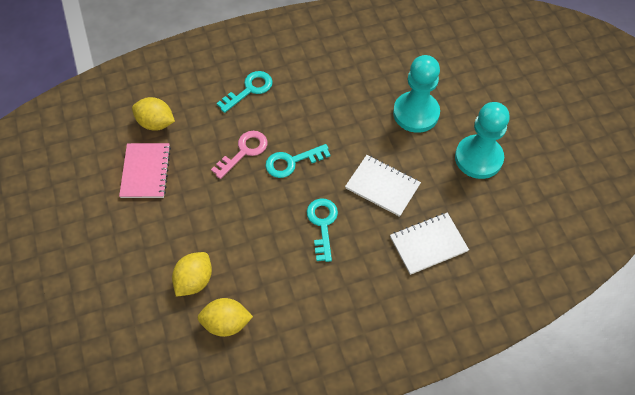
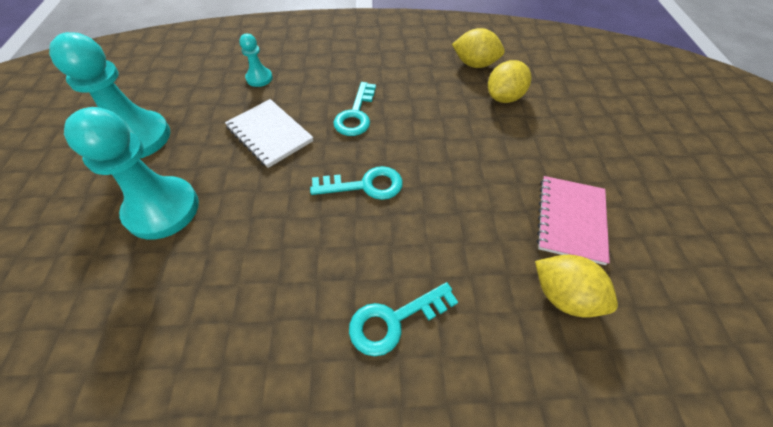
camera: 165 degrees left, 5 degrees down
(244, 151) = (426, 214): pink key -> none
(428, 244) = (259, 78): white notebook -> turquoise pawn

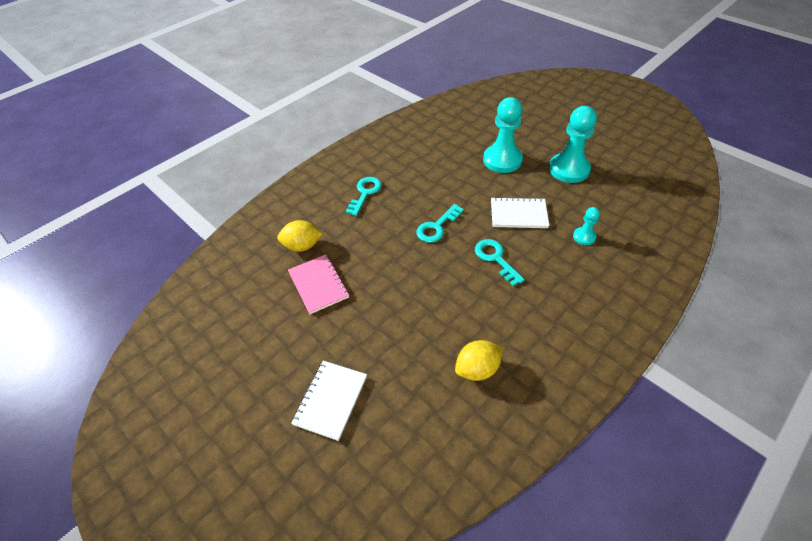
camera: 140 degrees right, 5 degrees down
(504, 97) = (423, 349): yellow lemon -> none
(616, 114) = (330, 400): none -> white notebook

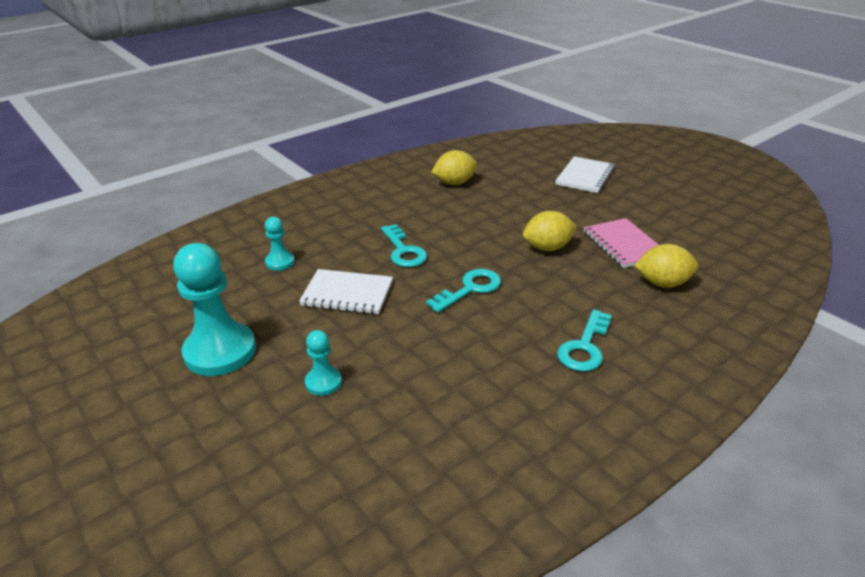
camera: 175 degrees left, 15 degrees down
(381, 274) = (547, 248): none -> yellow lemon
(502, 160) = (323, 382): turquoise pawn -> turquoise pawn, size x0.49

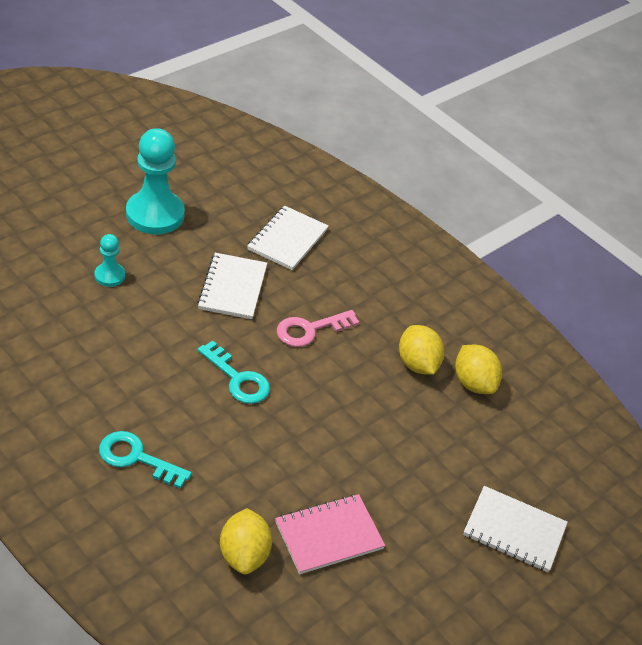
camera: 80 degrees right, 10 degrees up
(280, 262) = (287, 239): turquoise pawn -> white notebook
(403, 251) = (310, 330): turquoise key -> pink key
(547, 248) = (319, 456): yellow lemon -> yellow lemon (417, 364)

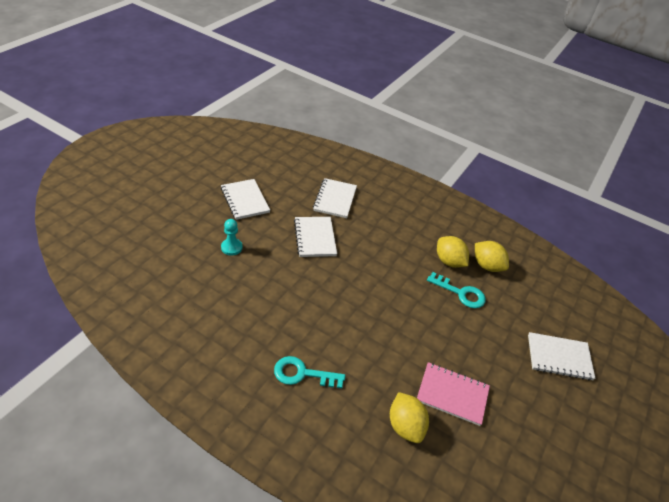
camera: 15 degrees left, 0 degrees up
(155, 214) = (245, 200): turquoise pawn -> white notebook
(238, 379) = (345, 299): turquoise key -> turquoise key (460, 293)
(310, 330) = (375, 254): pink key -> none
(329, 535) = (452, 394): pink notebook -> pink notebook turned 60 degrees clockwise

